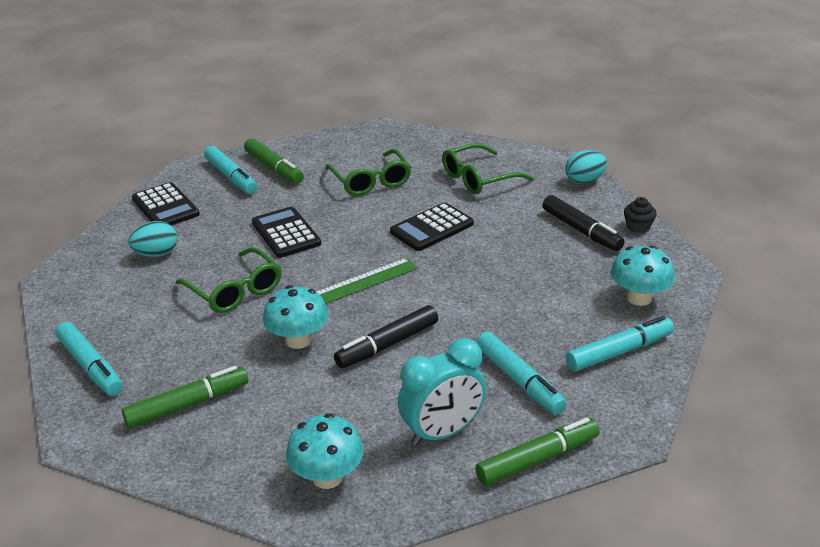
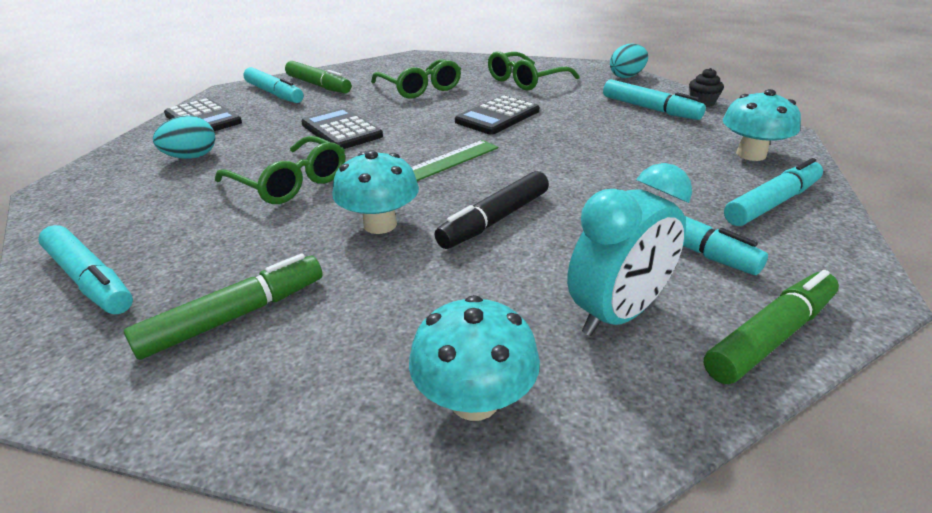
camera: 10 degrees left, 0 degrees up
(581, 231) = (650, 109): black marker -> turquoise marker

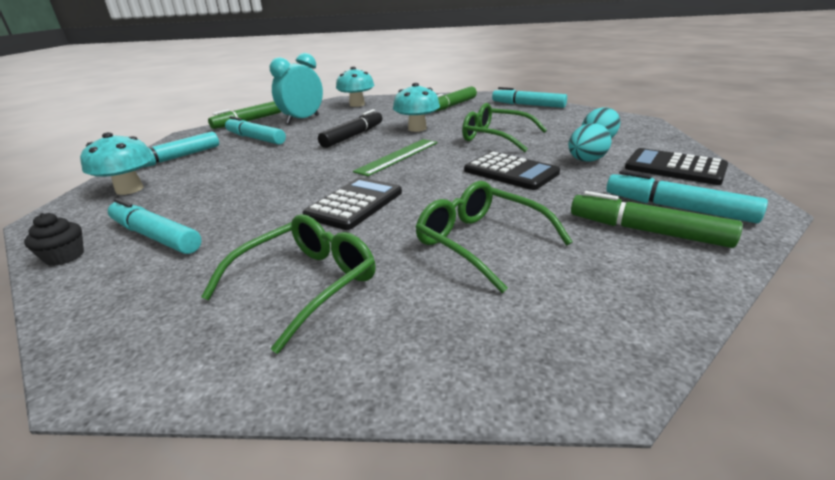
camera: 170 degrees right, 5 degrees down
(626, 76) = (97, 323): turquoise egg -> turquoise egg (586, 161)

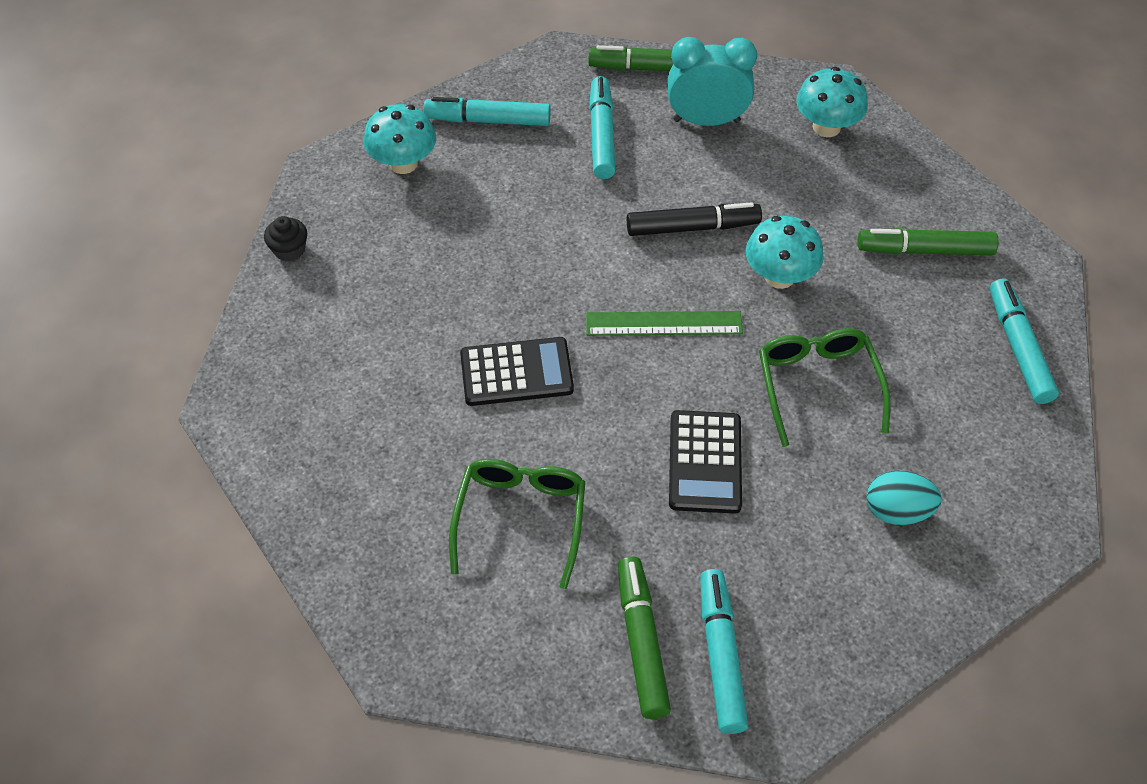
camera: 50 degrees right, 25 degrees up
(156, 236) = (355, 276): turquoise marker -> none
(305, 285) = (372, 439): green glasses -> none
(586, 161) = (805, 524): turquoise egg -> none
(674, 168) = (854, 626): black calculator -> none

